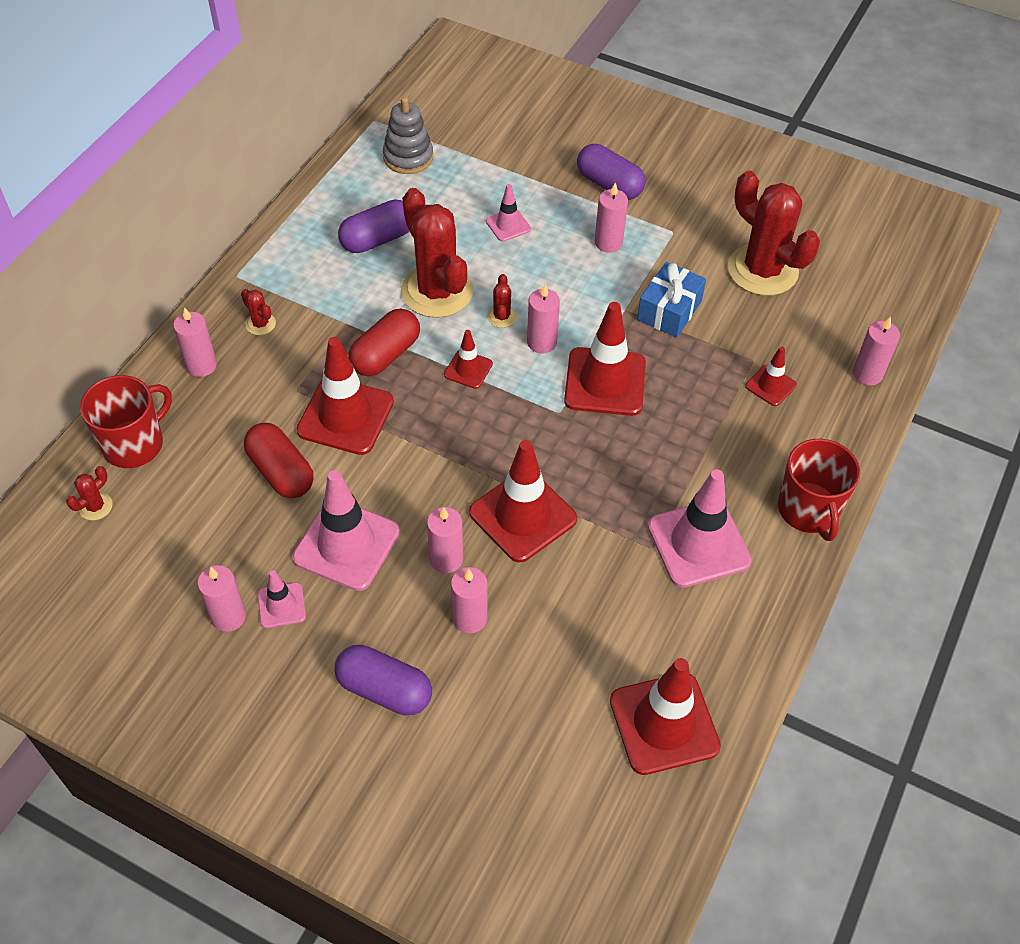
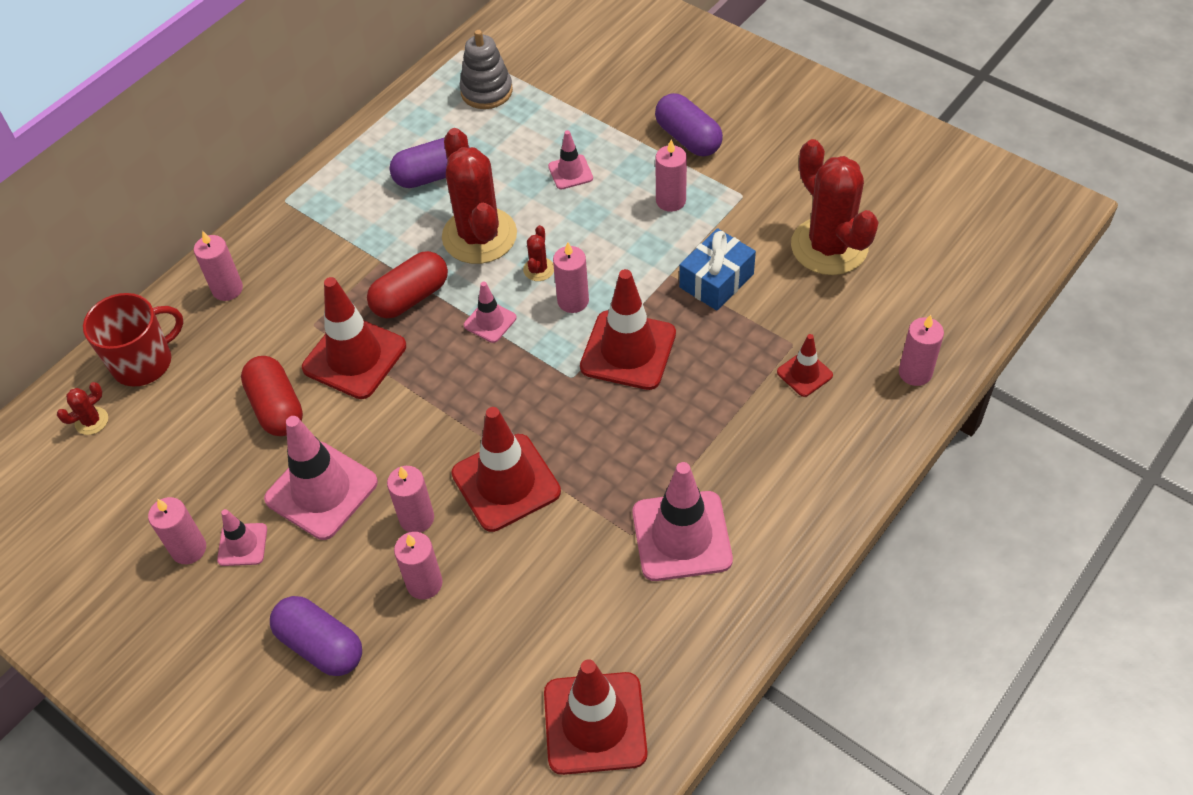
camera: 15 degrees right, 0 degrees up
(260, 324) = (295, 252): red cactus -> none
(468, 369) = (490, 321): red traffic cone -> pink traffic cone
(808, 510) = (810, 515): red mug -> none

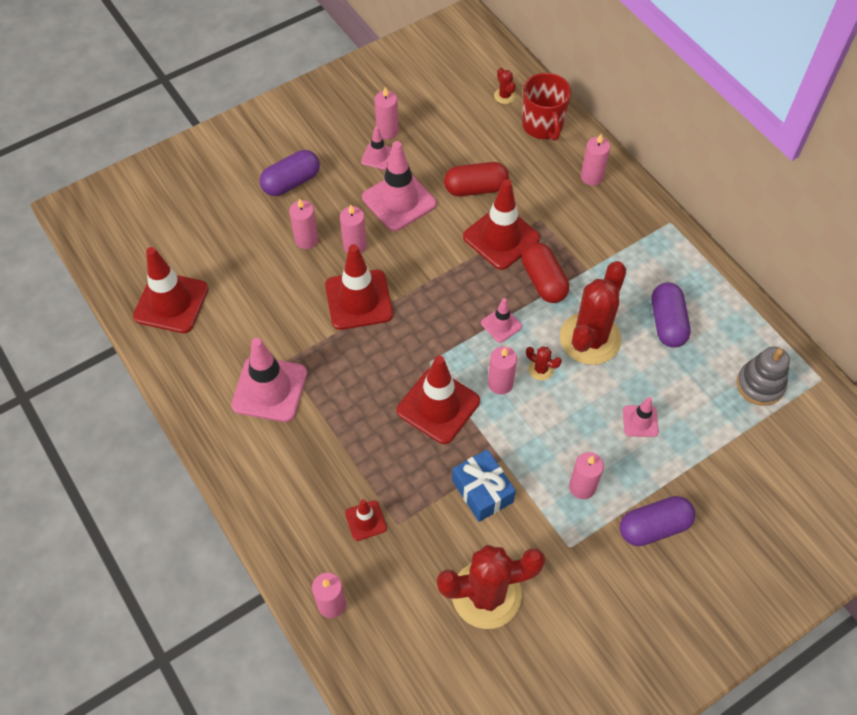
camera: 105 degrees right, 5 degrees up
(479, 236) = (590, 338): red cactus -> red cactus turned 60 degrees counterclockwise

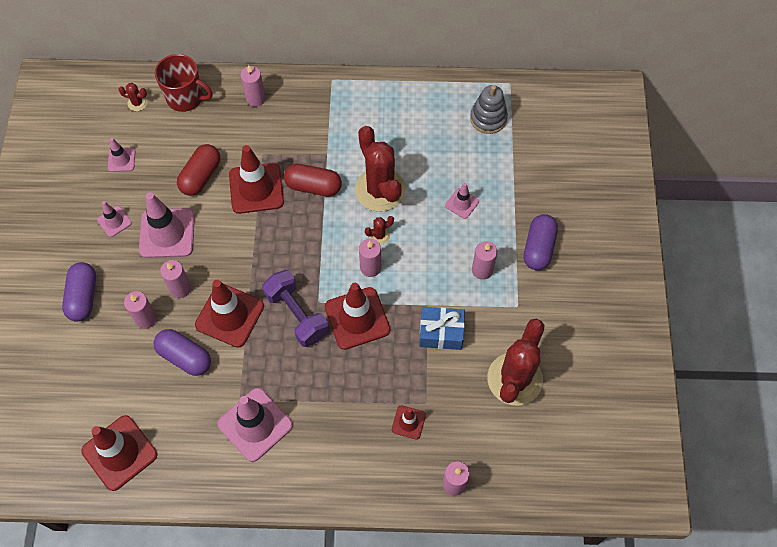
camera: 55 degrees left, 5 degrees up
(387, 131) = (97, 200): pink candle -> none
(402, 353) = (297, 314): none -> purple dumbbell
(501, 325) = (326, 236): pink traffic cone -> pink traffic cone (121, 160)
(667, 323) = (404, 137): purple capsule -> purple capsule (185, 357)

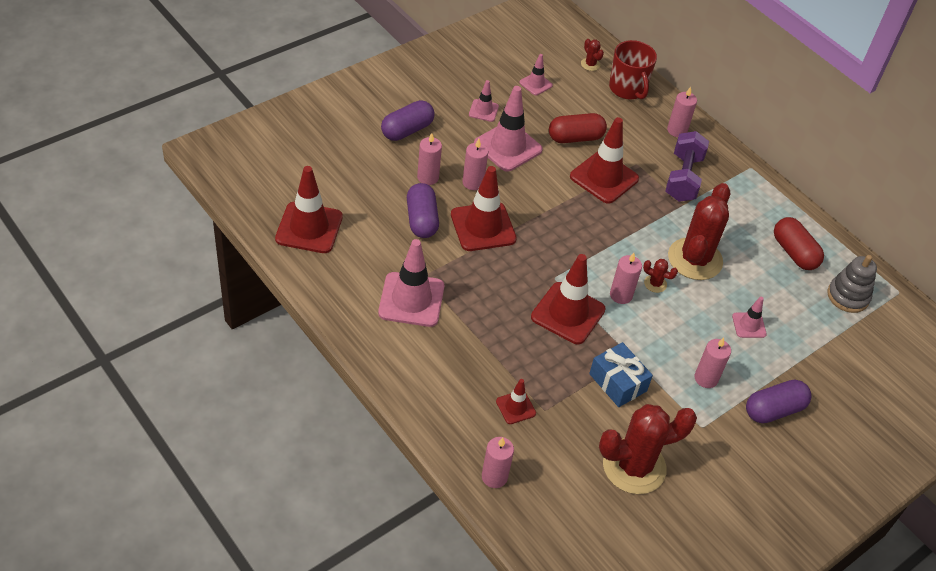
camera: 45 degrees right, 15 degrees down
(297, 314) = (528, 270): purple dumbbell -> purple dumbbell (683, 178)
(313, 186) = (647, 213): red capsule -> red capsule (794, 253)

